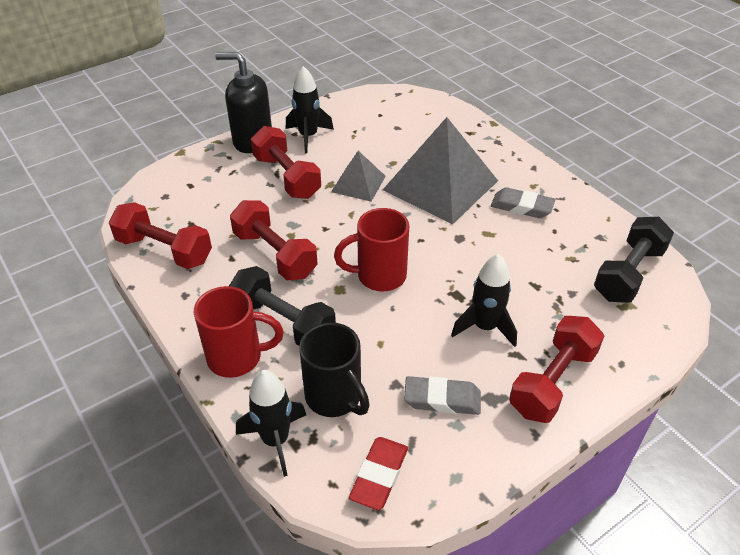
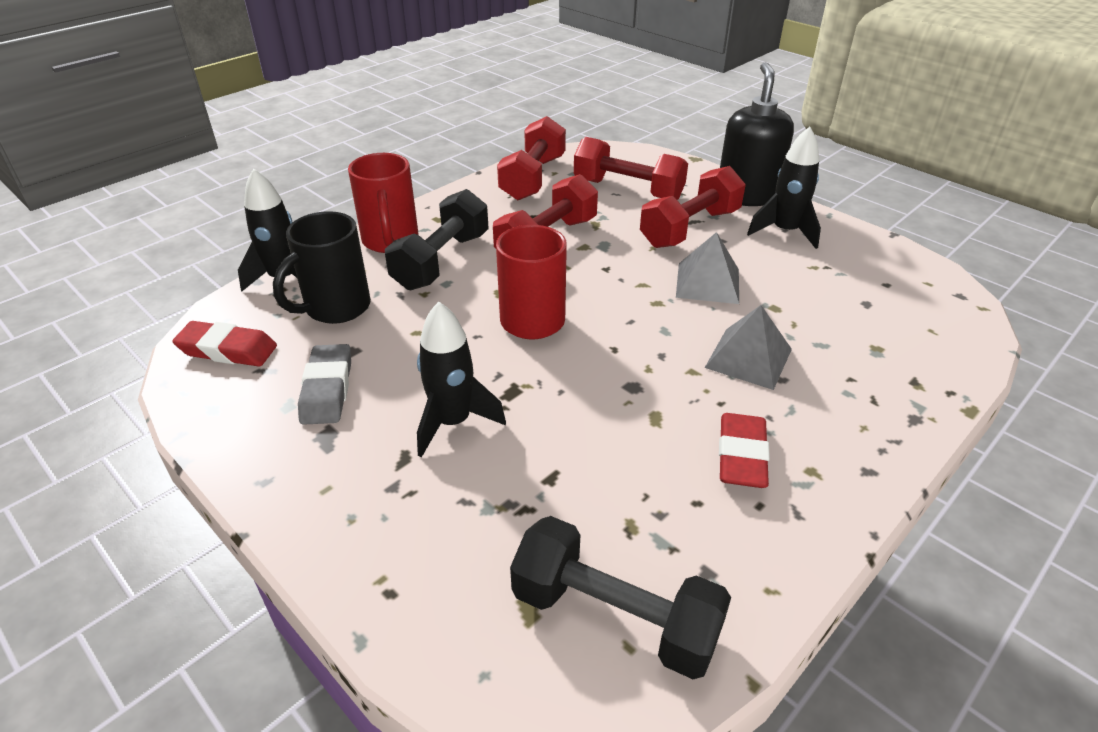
camera: 80 degrees right, 5 degrees down
(440, 185) = (748, 358): grey pyramid -> grey pyramid, size x0.51
(521, 207) = (741, 456): grey eraser -> red eraser
(552, 382) = (352, 499): red dumbbell -> red dumbbell (628, 190)

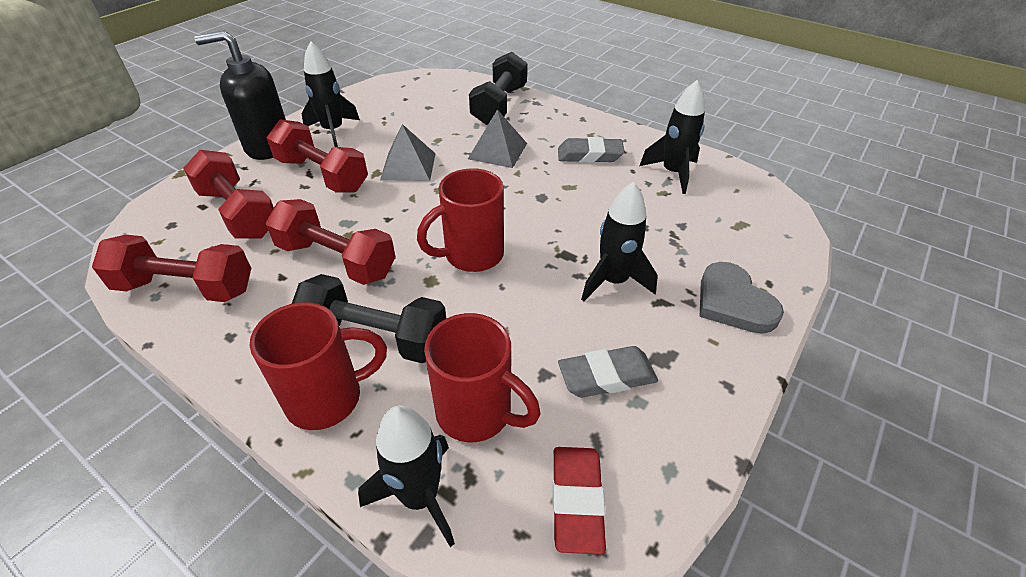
camera: 100 degrees left, 5 degrees up
(335, 308) = (477, 413): black mug -> red mug
(372, 531) = (733, 302): none -> grey heart
(615, 617) = (724, 195): black dumbbell -> black dumbbell (499, 105)
(628, 190) = (238, 213): red dumbbell -> red dumbbell turned 60 degrees counterclockwise
(687, 557) = (673, 173): none -> black rocket
(741, 456) = (589, 155): red eraser -> grey eraser

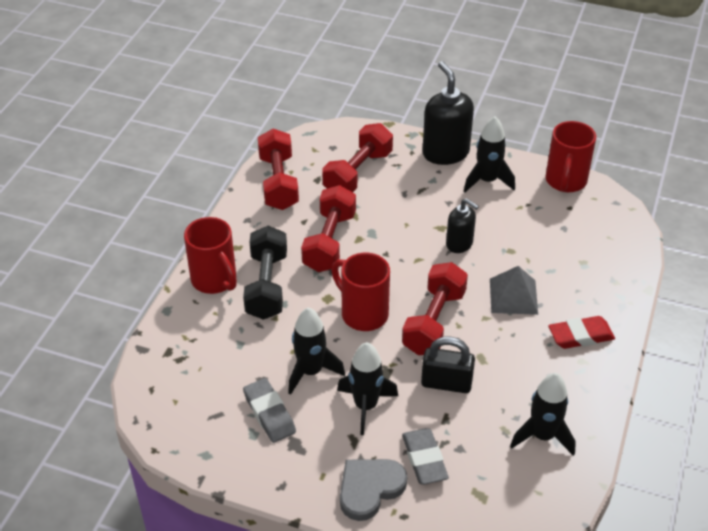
camera: 75 degrees right, 0 degrees up
(322, 175) = (422, 198): red dumbbell -> red dumbbell (434, 322)
(408, 166) = (459, 244): grey pyramid -> black soap dispenser
(419, 497) = (163, 340): black rocket -> black rocket (311, 372)
(477, 413) = (222, 352): red mug -> red mug (565, 182)
(499, 105) = (598, 278): black dumbbell -> none
(576, 500) = (175, 410): red eraser -> red eraser (580, 336)
(589, 155) = (541, 365): grey eraser -> grey eraser (424, 459)
(595, 215) = (446, 383): none -> black padlock

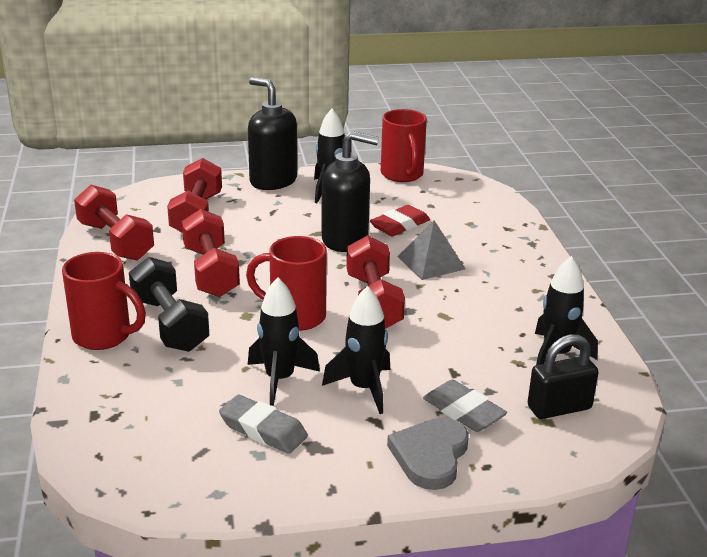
camera: 30 degrees left, 15 degrees down
(446, 383) = (428, 344): black padlock -> black padlock (559, 408)
(459, 244) = (345, 239): black soap dispenser -> black soap dispenser, size x1.69
(580, 336) = (518, 273): red eraser -> red eraser (400, 225)

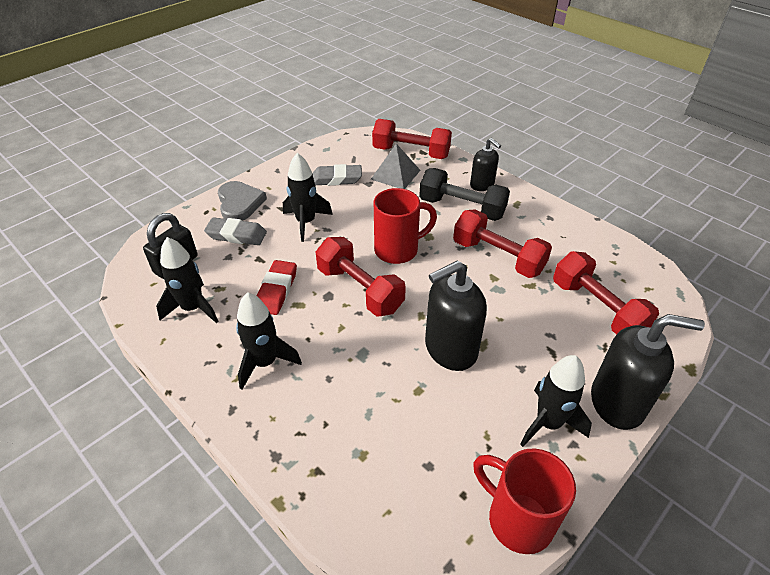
camera: 145 degrees right, 15 degrees up
(104, 336) = (482, 185): red mug -> black soap dispenser
(115, 241) = (597, 249): red dumbbell -> red dumbbell (411, 153)
(279, 379) = (358, 206): black rocket -> black rocket (265, 362)
(400, 225) = (425, 402): red eraser -> red eraser (276, 290)
(431, 262) = (353, 361): grey pyramid -> grey pyramid (395, 174)

